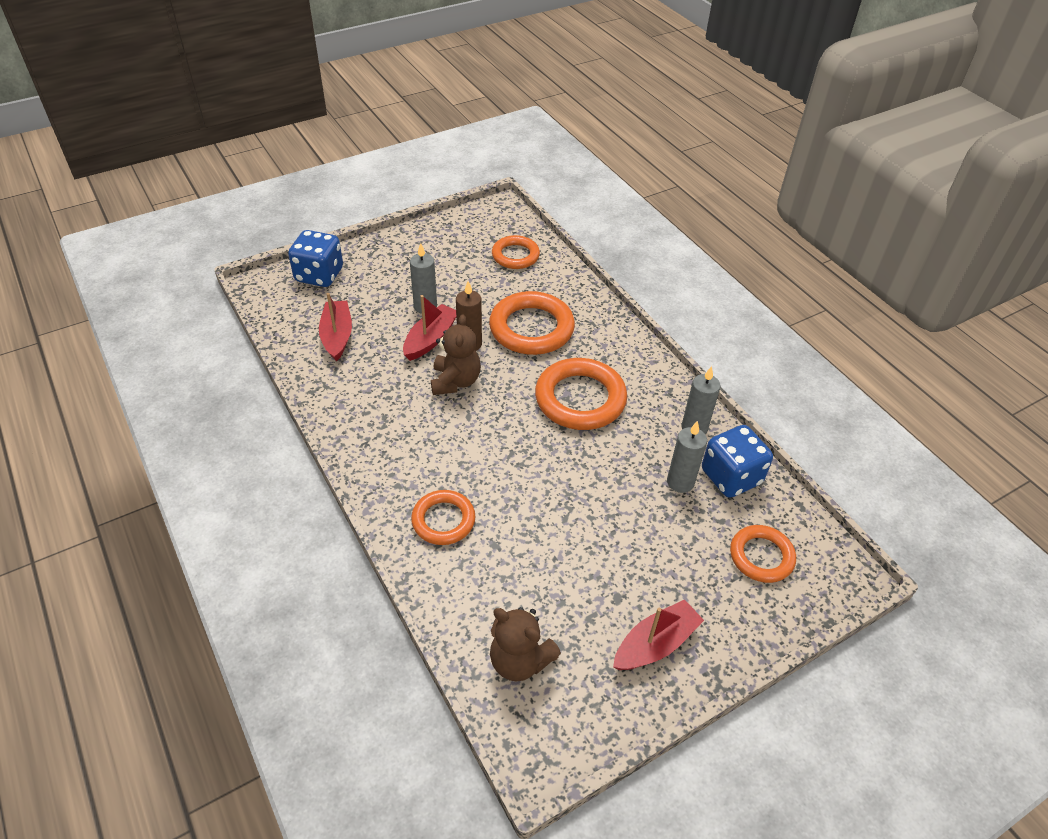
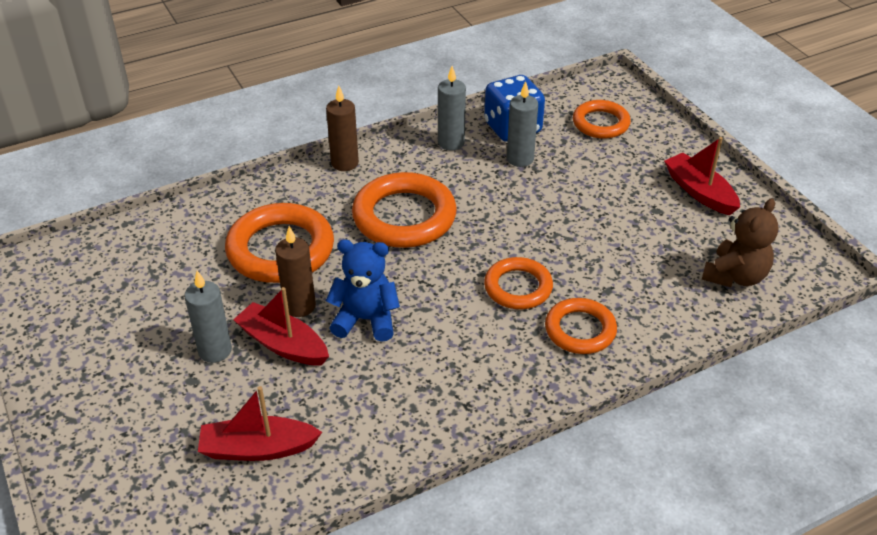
camera: 85 degrees left, 5 degrees down
(319, 275) = (105, 483): blue dice -> none
(455, 381) = (366, 320): brown teddy bear -> blue teddy bear
(515, 255) = (131, 258): orange ring -> orange ring (518, 287)
(647, 357) = (344, 163): none -> brown candle

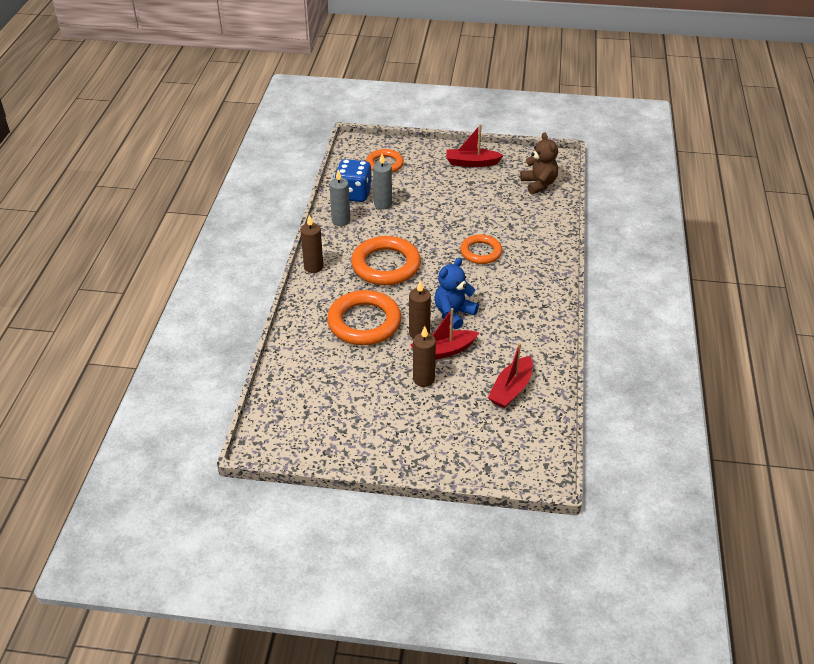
camera: 55 degrees left, 0 degrees up
(215, 351) = (423, 379): grey candle -> brown candle
(580, 330) = (528, 247): orange ring -> none

